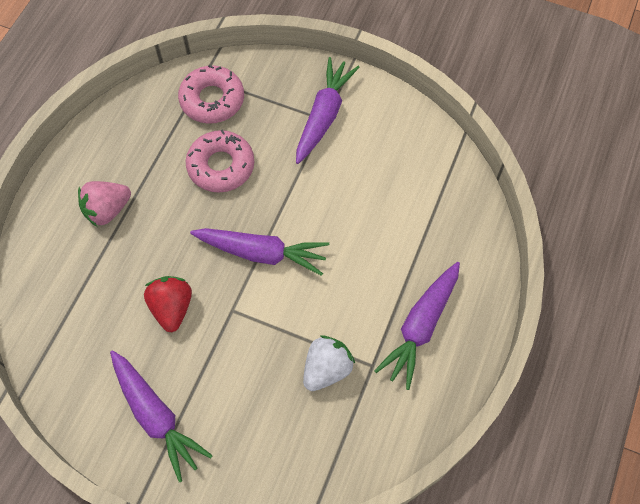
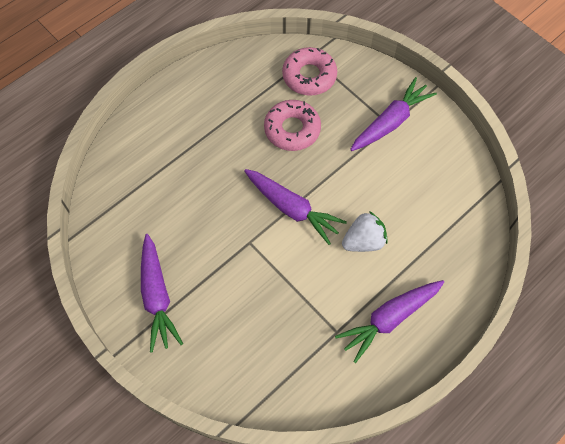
camera: 25 degrees right, 0 degrees up
(107, 210) = (193, 129): pink strawberry -> none
(172, 308) = (206, 221): red strawberry -> none
(327, 369) = (300, 318): white strawberry -> white strawberry (364, 241)

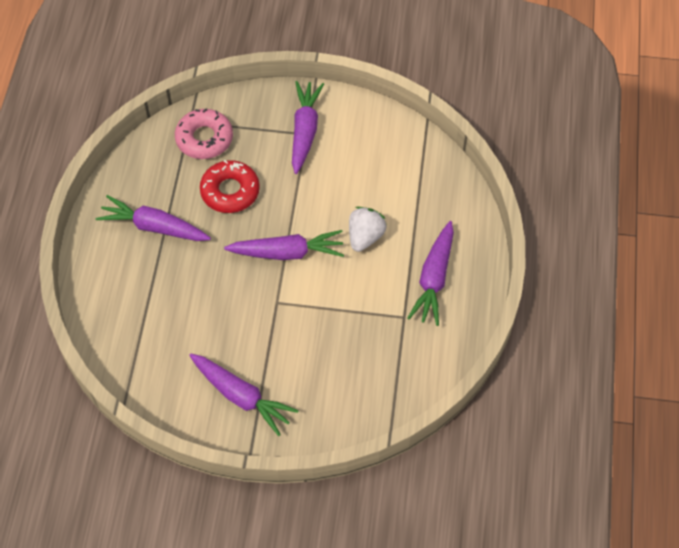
camera: 40 degrees left, 5 degrees down
(214, 117) = (154, 227): none -> purple carrot
(292, 129) = (230, 191): pink donut -> red donut

